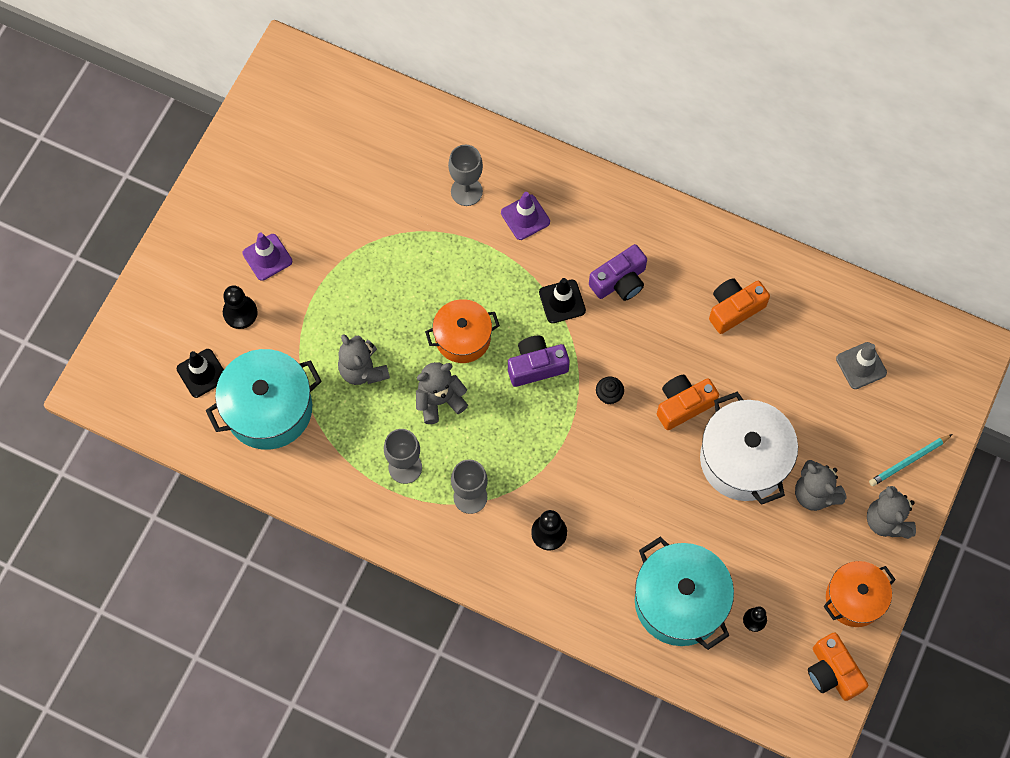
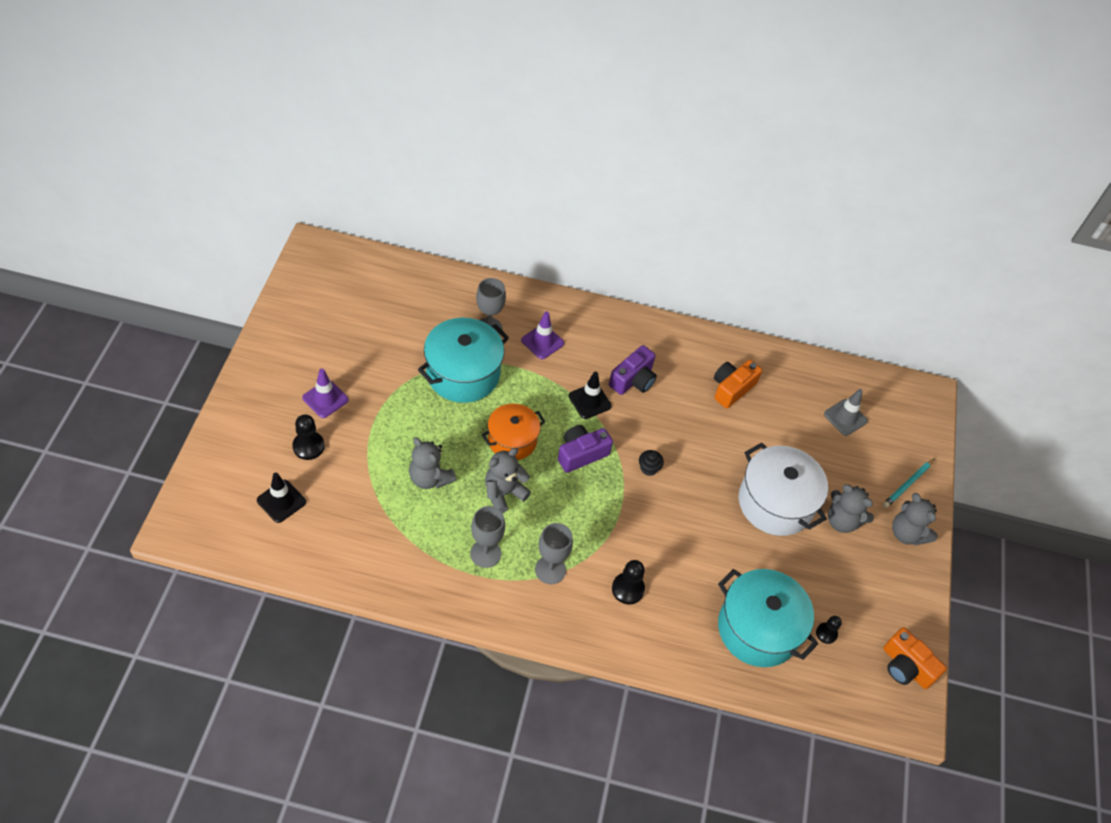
camera: 20 degrees left, 15 degrees down
(269, 409) = (349, 522): turquoise pot -> turquoise pot (463, 373)
(683, 405) = (713, 467): orange camera -> none
(854, 598) = (902, 601): orange pot -> none

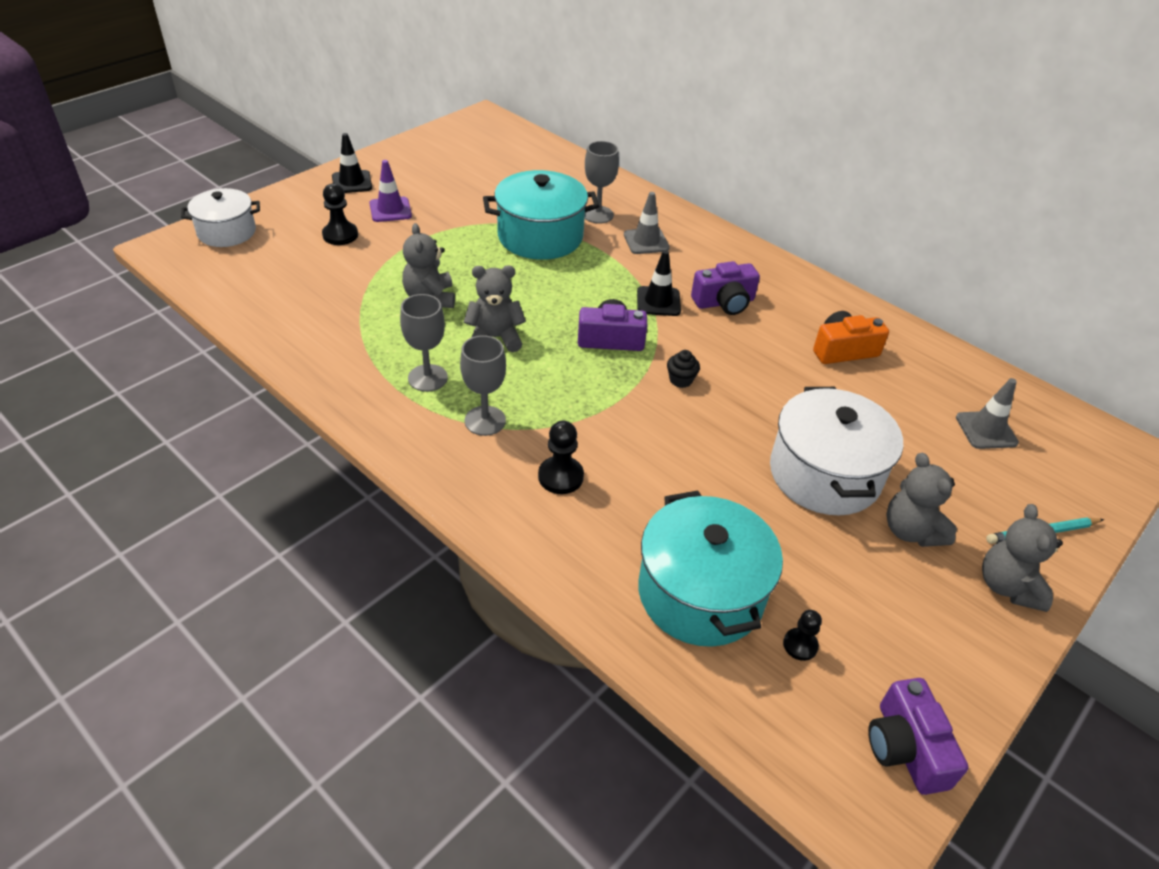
camera: 35 degrees right, 10 degrees down
(213, 488) = (227, 232): none -> white pot
(281, 501) = (274, 262): black traffic cone -> black traffic cone (352, 182)
(512, 440) = (544, 301): orange pot -> none
(542, 342) = (646, 241): purple traffic cone -> grey traffic cone
(906, 666) = (905, 748): orange camera -> purple camera

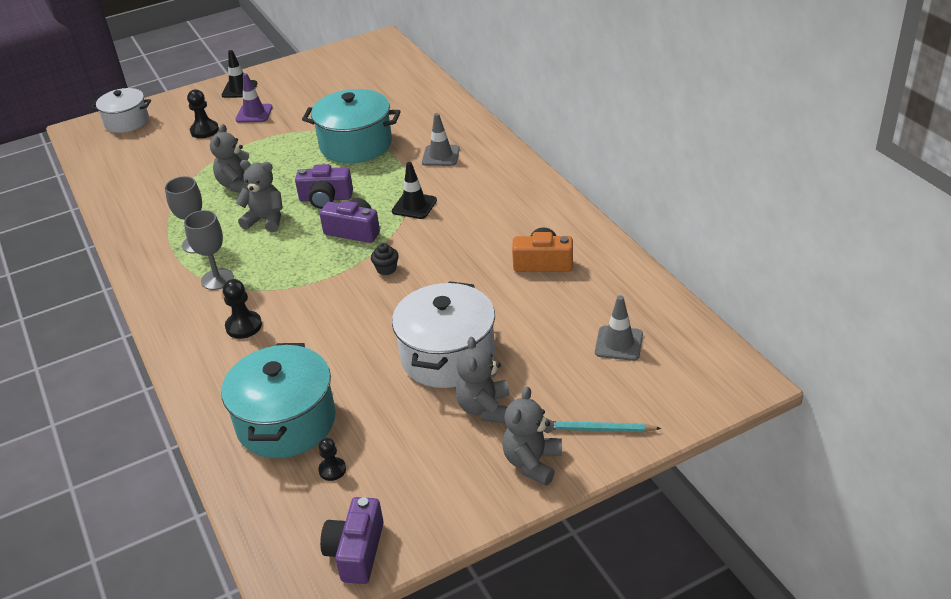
camera: 25 degrees right, 5 degrees down
(597, 214) = (416, 130): grey goblet -> none
(724, 302) = (469, 212): purple camera -> purple camera (325, 198)

